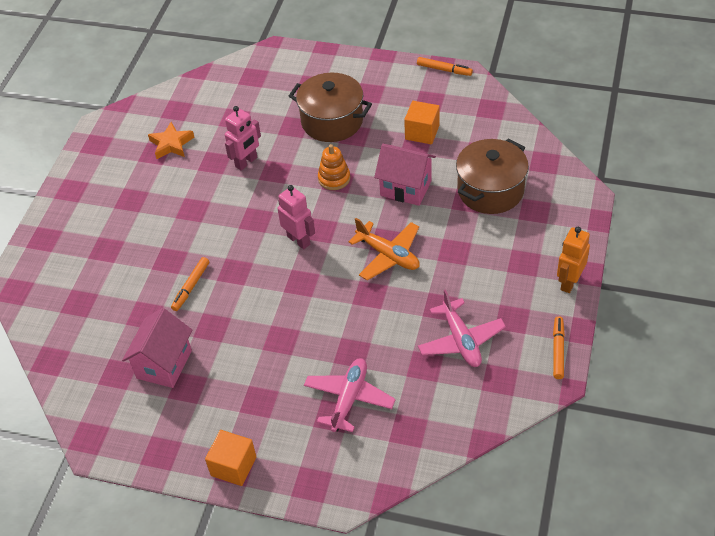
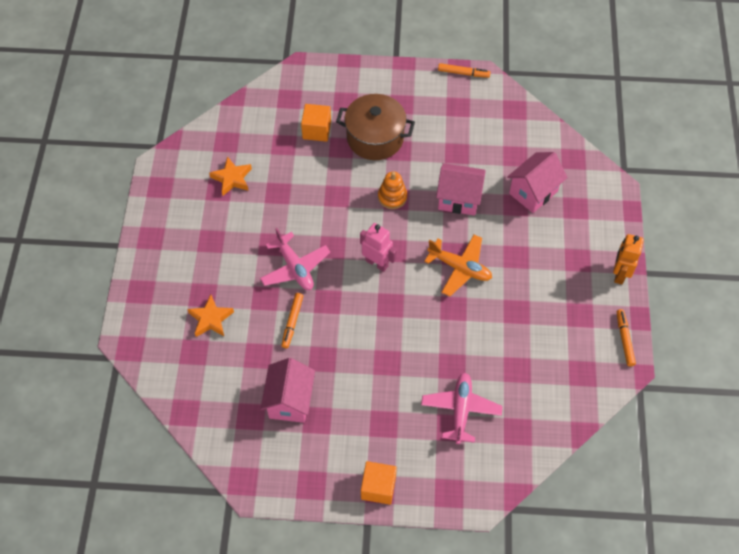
camera: 15 degrees left, 10 degrees up
(107, 273) = (211, 319): none -> orange star
(246, 162) = (308, 189): pink robot -> none
(422, 132) = (459, 141): orange cube -> orange cube (316, 130)
(461, 340) = (542, 341): pink plane -> pink plane (295, 268)
(490, 190) = (533, 192): brown pot -> pink house

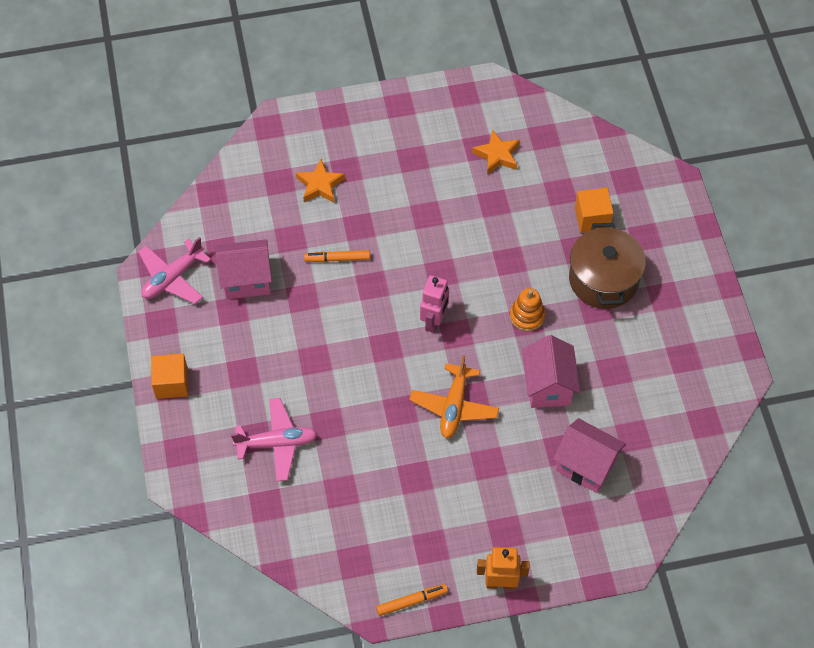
camera: 75 degrees right, 0 degrees up
(295, 268) = (403, 244): pink plane -> pink plane (172, 278)
(463, 73) = (738, 353): orange marker -> none

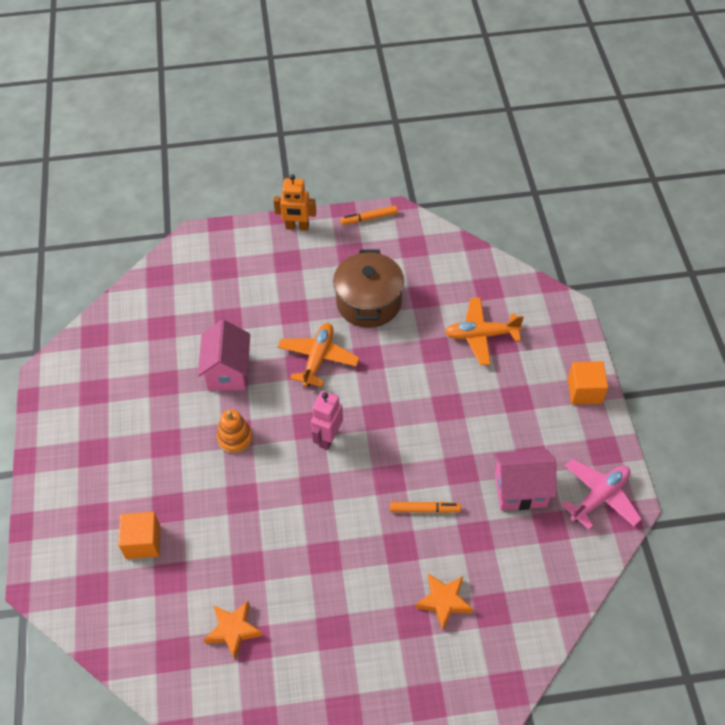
camera: 175 degrees left, 5 degrees down
(277, 443) = (481, 335): pink plane -> orange plane
(585, 465) = (209, 305): pink house -> none
(603, 279) = (149, 472): brown pot -> brown pot (368, 302)

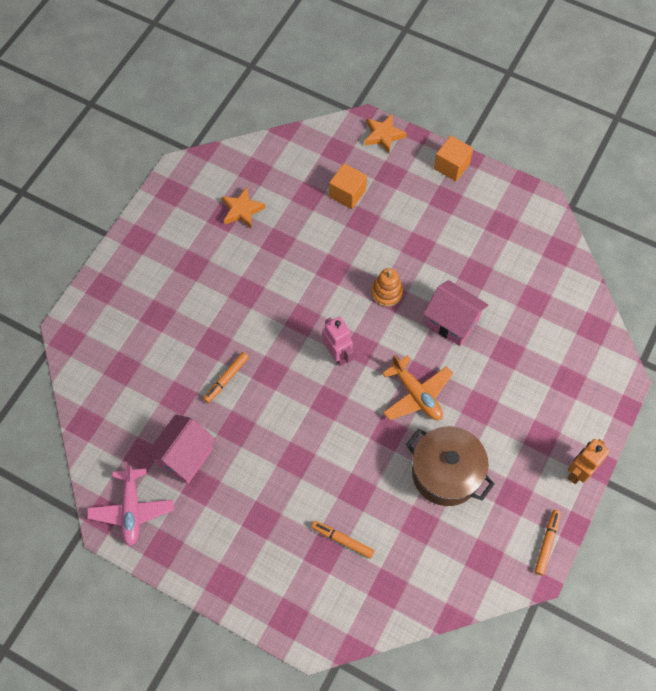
camera: 125 degrees right, 10 degrees up
(444, 601) = (153, 343): orange star -> orange star (383, 135)
(481, 335) = (342, 540): orange plane -> orange marker
(584, 391) = (224, 580): orange cube -> orange cube (451, 166)

